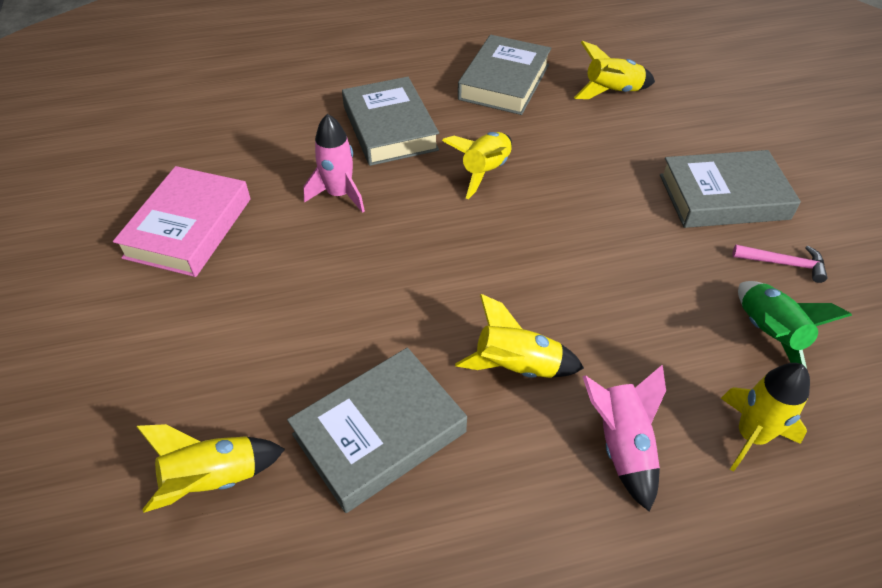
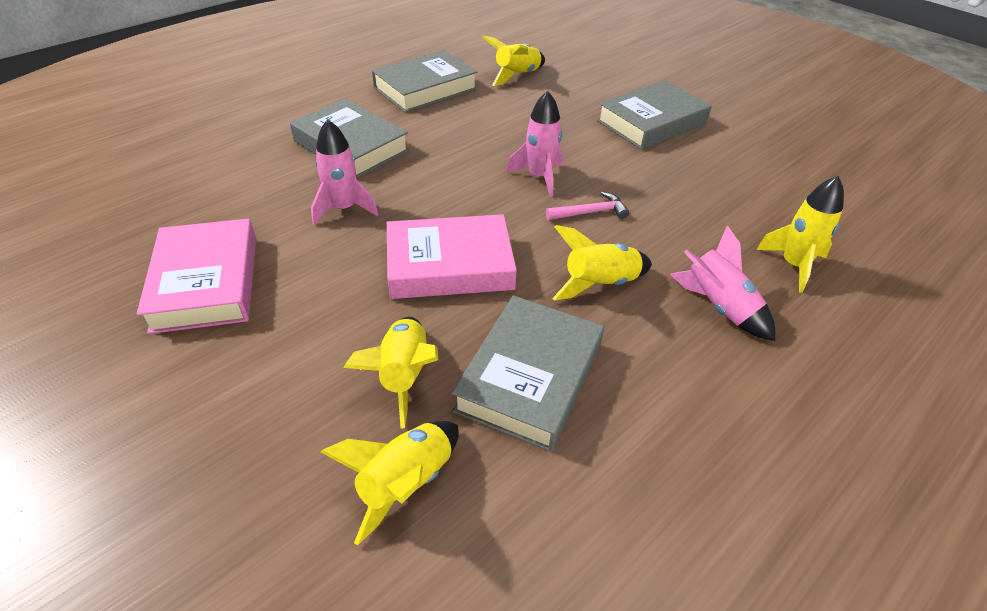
camera: 30 degrees left, 5 degrees down
(390, 288) = (449, 265): none -> pink book
(485, 171) = (461, 155): yellow rocket -> yellow rocket (404, 375)
(504, 82) = (425, 88): grey book -> grey book turned 60 degrees clockwise
(545, 223) = (539, 177): none -> pink rocket
(768, 334) = (751, 198): green rocket -> none
(783, 263) = (724, 152): pink hammer -> pink hammer (590, 212)

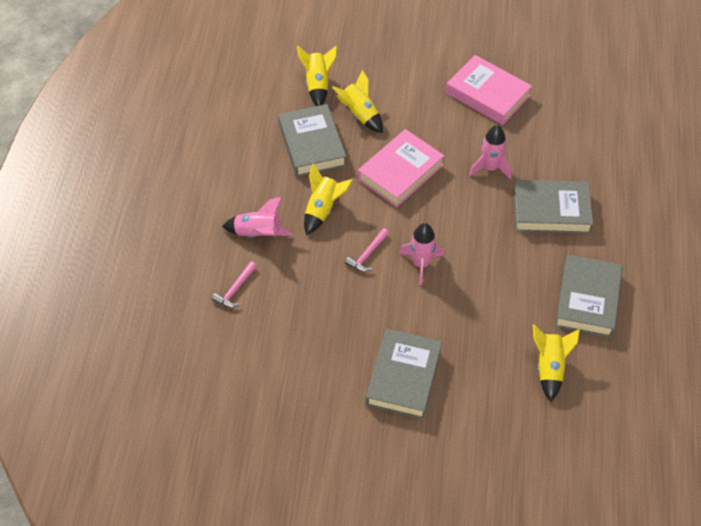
camera: 140 degrees right, 10 degrees up
(793, 265) = (235, 289): yellow rocket -> pink hammer

